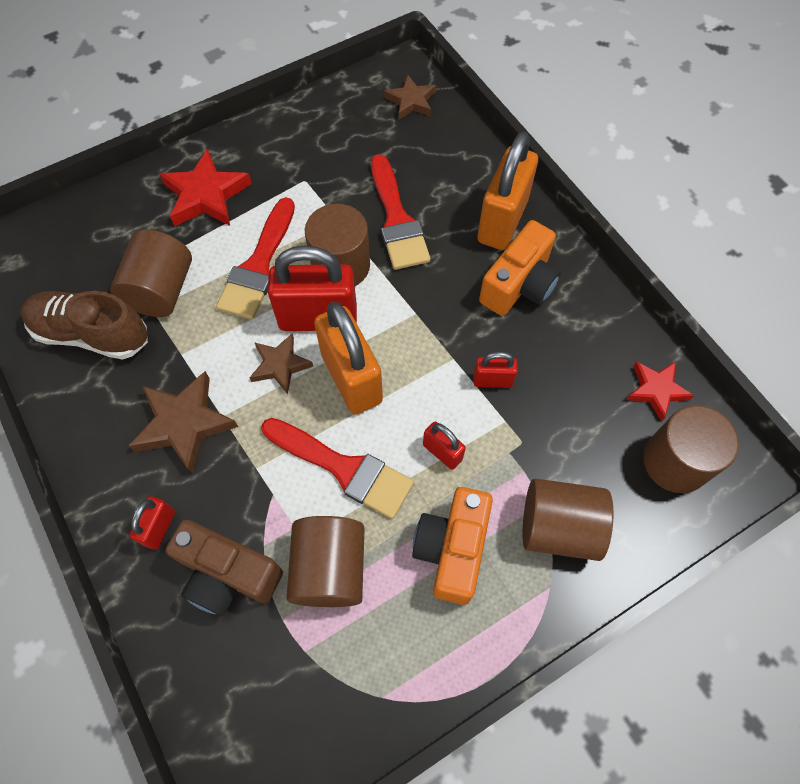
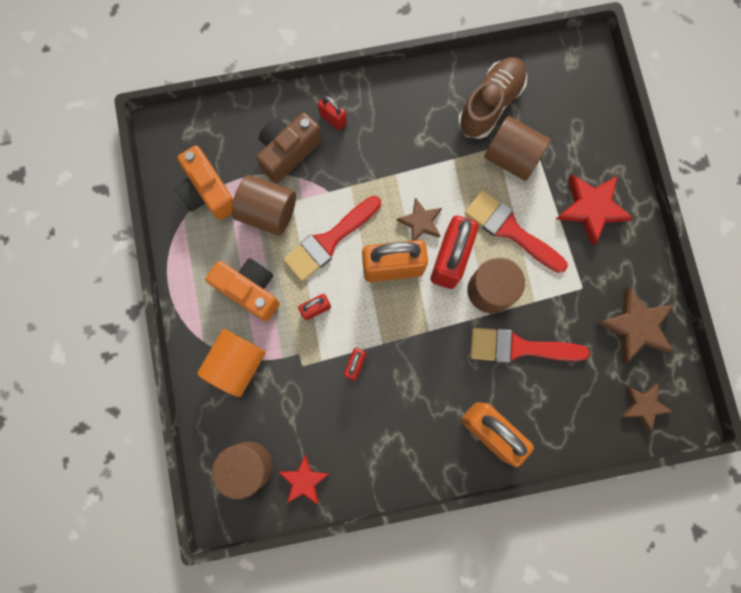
camera: 110 degrees right, 15 degrees up
(184, 423) = (399, 149): brown star -> brown star (635, 326)
(519, 285) = (426, 419): orange camera -> orange camera (208, 192)
(558, 527) = (236, 364): brown cylinder -> orange cylinder

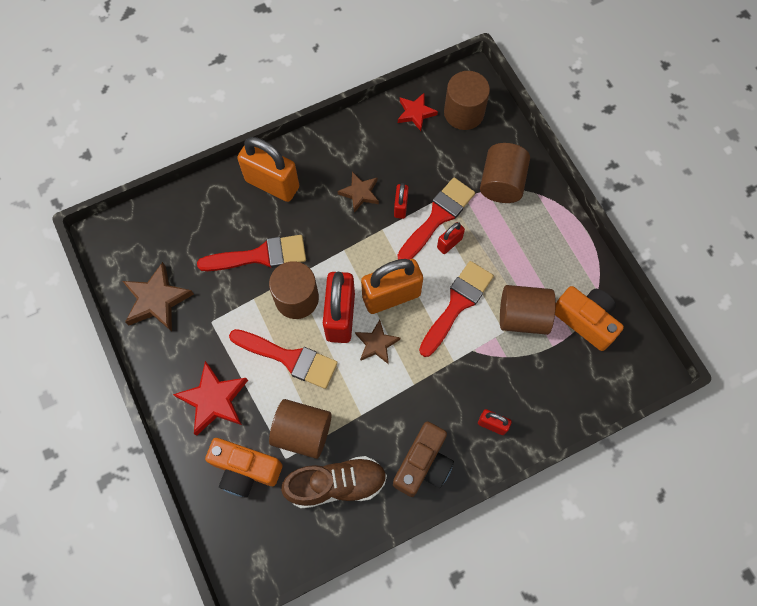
camera: 165 degrees right, 10 degrees down
(236, 364) = (501, 183): orange cylinder -> brown cylinder
(250, 290) = (513, 244): orange camera -> orange camera (245, 470)
(288, 152) = (524, 379): brown camera -> brown camera (423, 464)
(319, 342) = (437, 217): none -> red brush
(490, 104) = (336, 484): brown shoe -> brown shoe turned 120 degrees counterclockwise
(643, 406) = (142, 235): brown star -> brown star (360, 193)

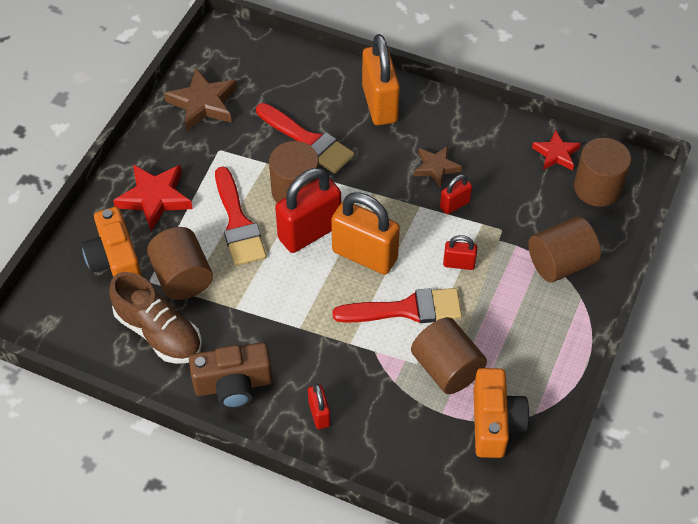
camera: 50 degrees right, 15 degrees down
(376, 344) = (310, 275): brown star -> none
(437, 217) = (474, 238): red brush -> none

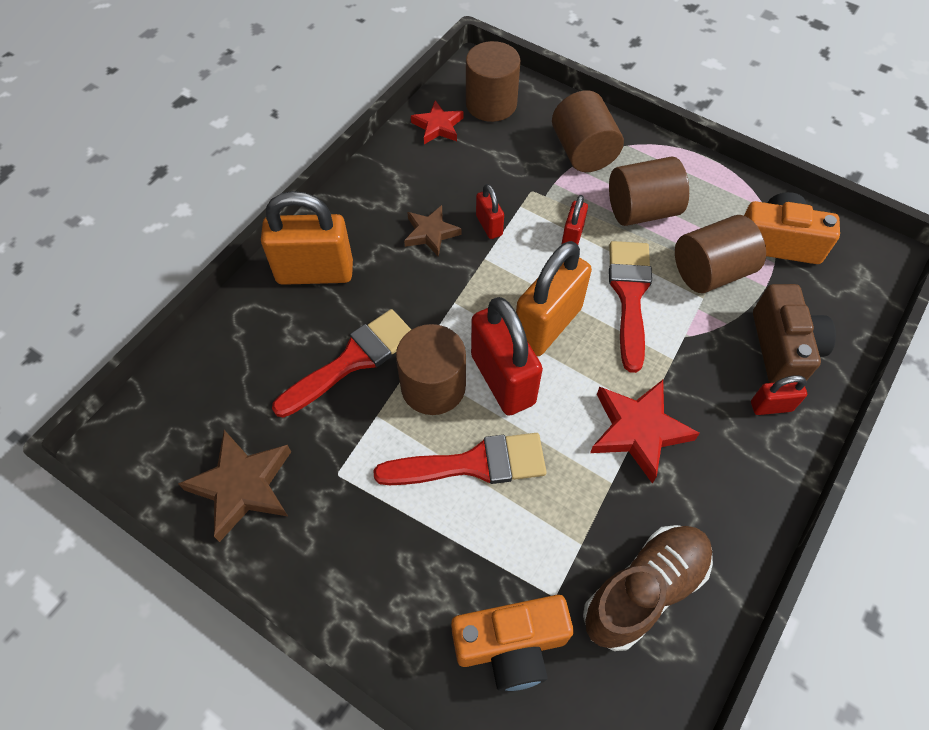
camera: 80 degrees left, 5 degrees up
(155, 198) = (405, 575): red star -> red star (638, 431)
(182, 277) = (553, 548): brown cylinder -> brown cylinder (642, 210)
(233, 385) = (730, 499): brown camera -> brown camera (782, 348)

